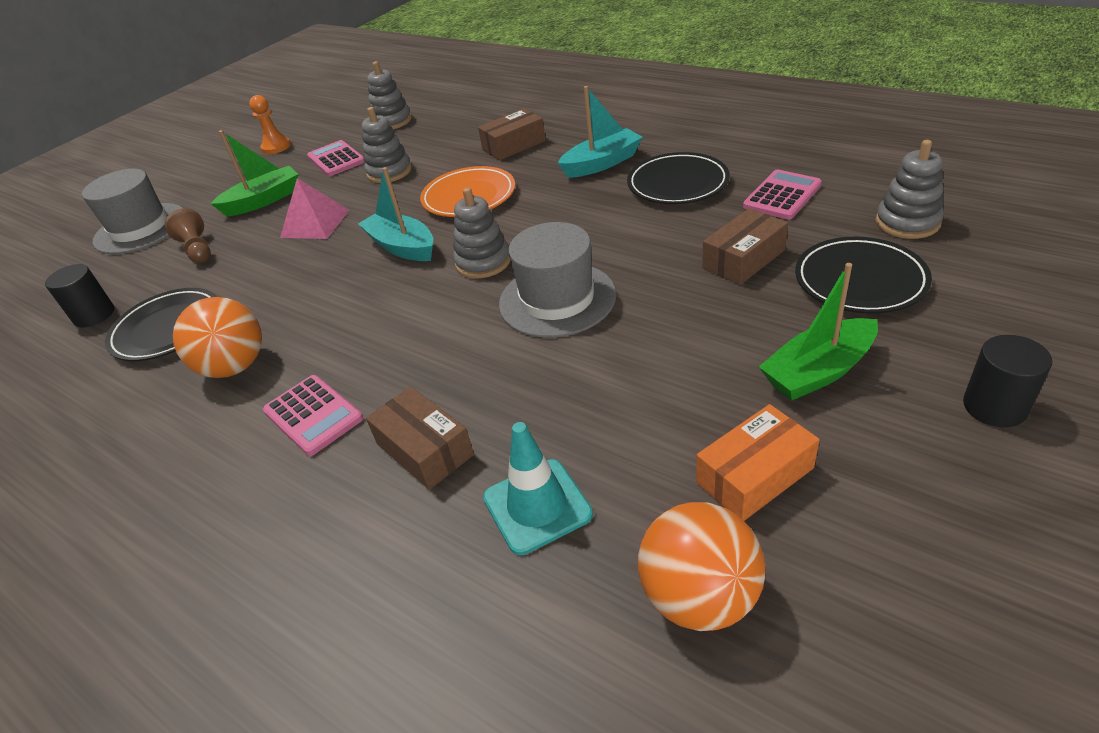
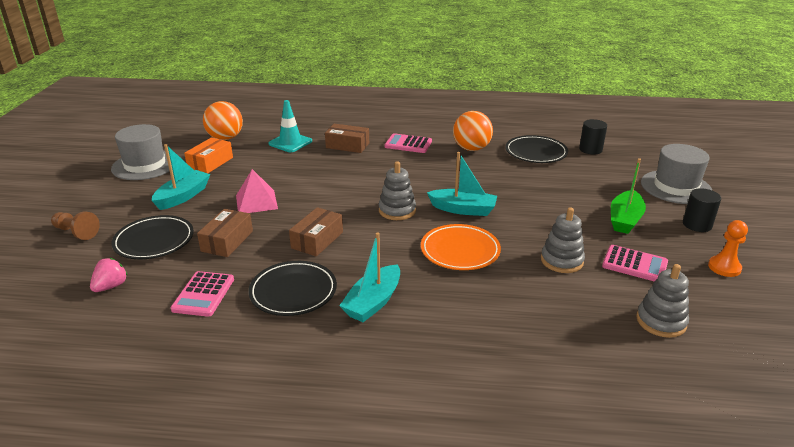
camera: 145 degrees right, 10 degrees down
(197, 249) = (603, 184): brown pawn -> brown pawn (76, 232)
(315, 223) = (551, 212): pink pyramid -> pink pyramid (256, 202)
(514, 145) = (479, 310): brown box -> brown box (317, 240)
(557, 299) = (332, 201): grey hat -> grey hat (145, 165)
(818, 371) = (183, 196): green boat -> turquoise boat
(907, 222) = (111, 286): grey stacking toy -> pink strawberry
(994, 406) = (105, 198): black cylinder -> black cylinder (697, 224)

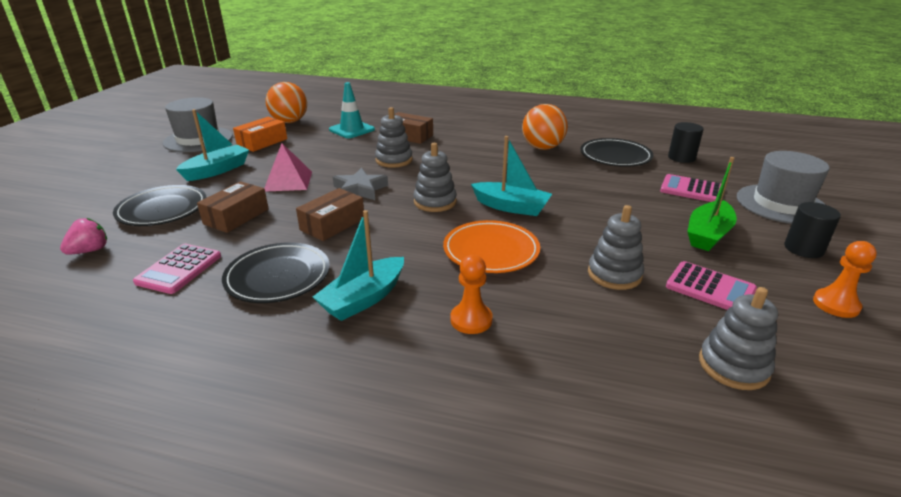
camera: 10 degrees right, 0 degrees up
(76, 232) = (92, 195): brown pawn -> none
(326, 205) = (360, 190): none -> grey star
(344, 172) = (394, 160): none -> grey stacking toy
(408, 144) = (474, 139): pink calculator -> pink calculator (691, 190)
(464, 309) = (471, 320): none -> orange pawn

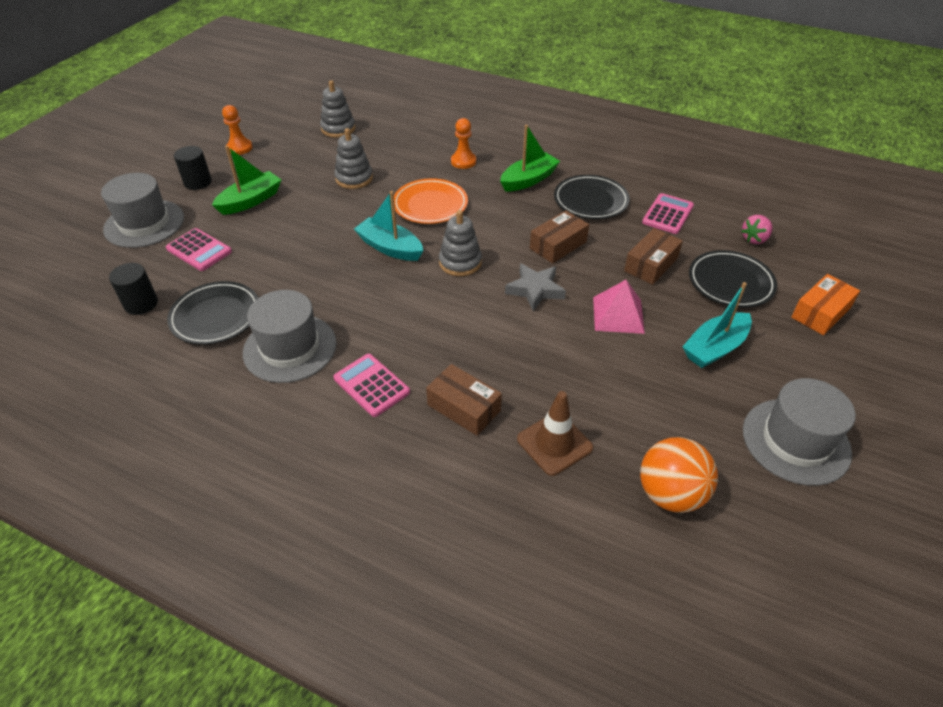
camera: 170 degrees left, 15 degrees up
(262, 142) = (688, 418): orange box -> orange box (820, 313)
(352, 130) = (554, 443): turquoise traffic cone -> brown traffic cone
(363, 298) = (528, 180): turquoise boat -> green boat
(394, 160) = (493, 343): grey stacking toy -> none
(542, 148) = (290, 348): orange ball -> grey hat
(710, 288) = (301, 164): pink calculator -> pink calculator (371, 385)

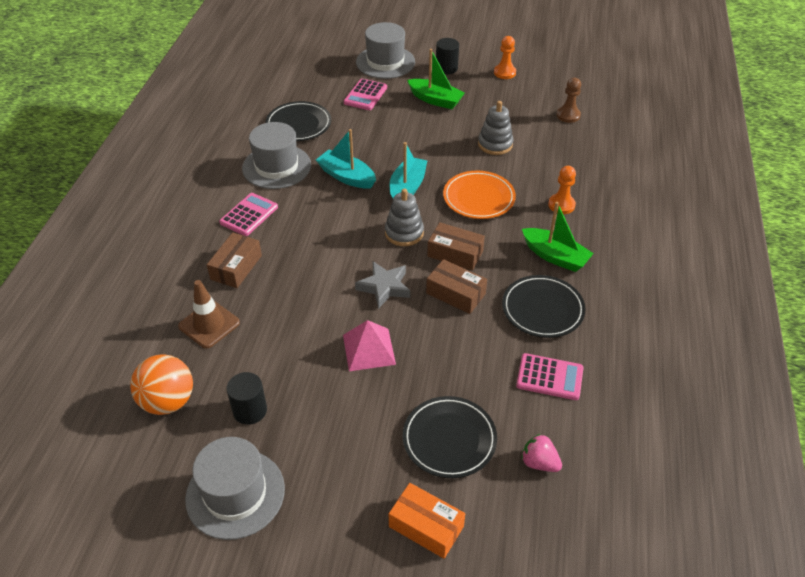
camera: 75 degrees right, 0 degrees up
(141, 304) = (301, 90): black cylinder -> black cylinder (250, 410)
(338, 129) = (568, 115): grey stacking toy -> brown pawn
(651, 264) = (453, 368): brown box -> brown box (455, 253)
(714, 348) = (343, 427): turquoise boat -> turquoise boat (346, 176)

